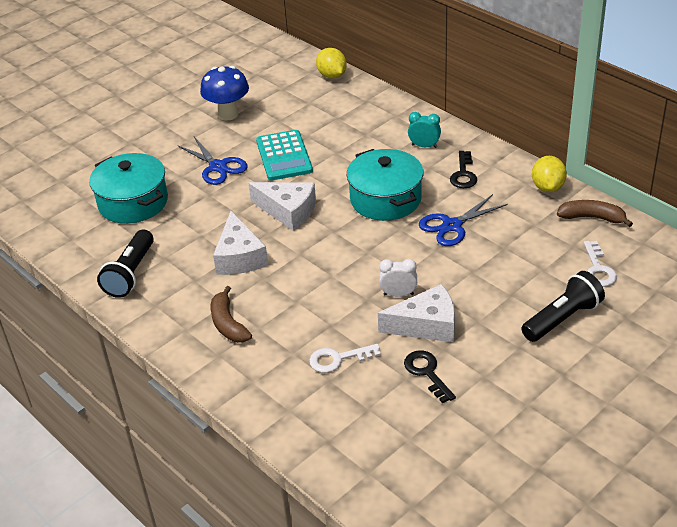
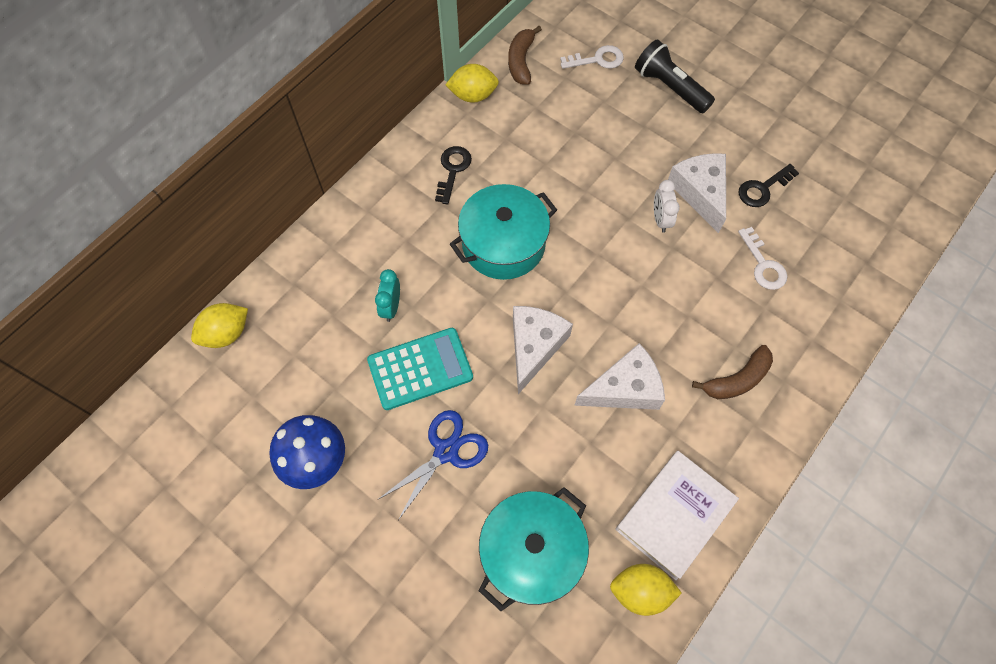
camera: 100 degrees left, 25 degrees up
(85, 251) = (640, 591): none -> yellow lemon
(130, 274) = (674, 515): black flashlight -> white book
(424, 146) = (398, 211): turquoise clock -> turquoise clock (391, 307)
(452, 226) = (545, 178): blue scissors -> none
(463, 174) = (453, 170): black key -> black key turned 75 degrees counterclockwise

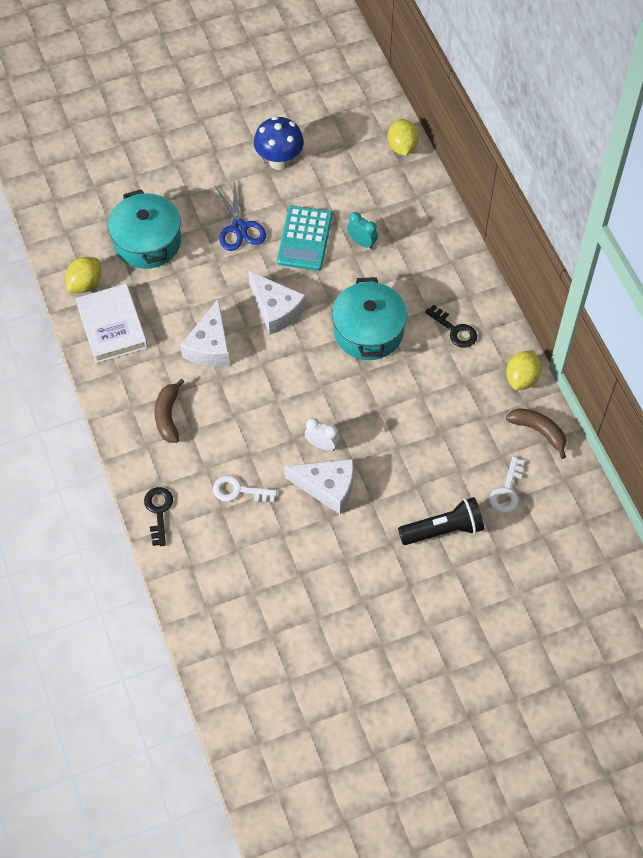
camera: 120 degrees right, 5 degrees down
(763, 188) = (302, 535): black key -> black key (159, 511)

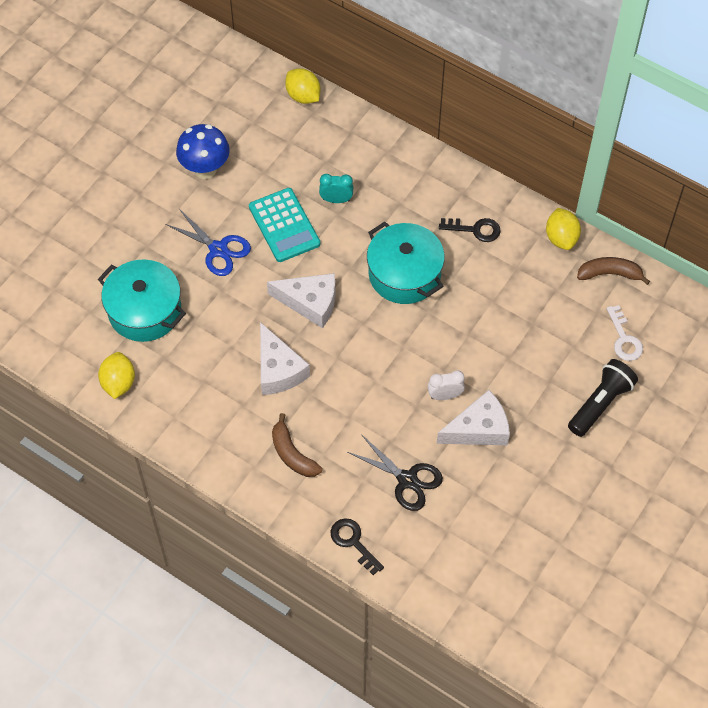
camera: 35 degrees left, 0 degrees up
(112, 326) = (175, 406): white book -> none
(238, 491) = (407, 480): white key -> black scissors

